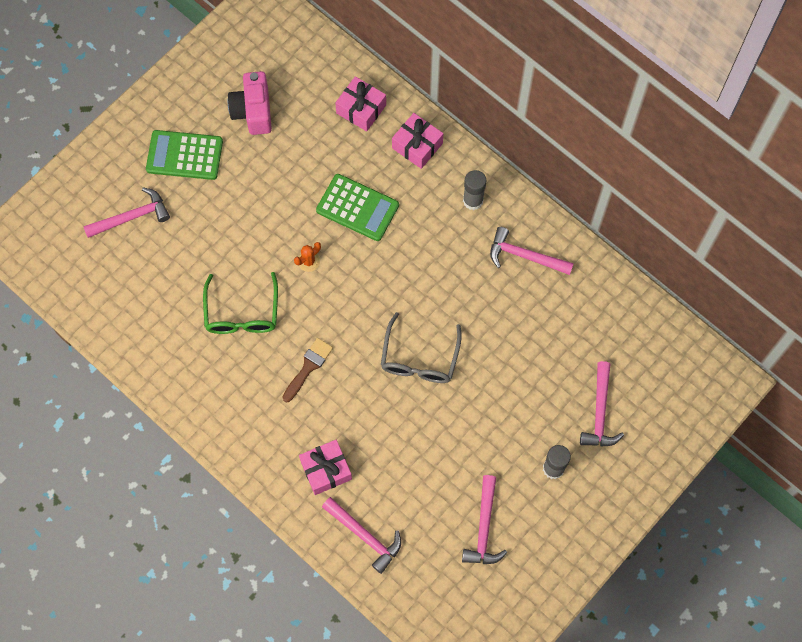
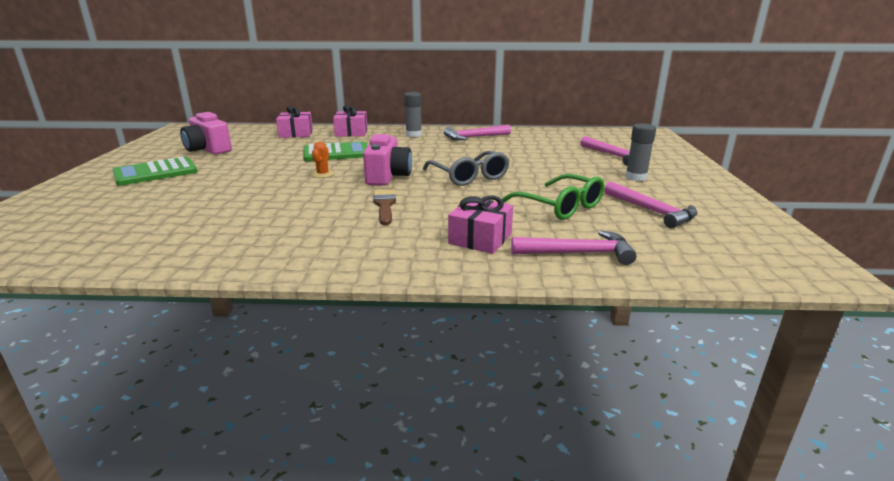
camera: 40 degrees left, 45 degrees down
(131, 217) = (113, 203): pink hammer -> none
(242, 313) = (286, 205): green glasses -> green glasses (559, 206)
(355, 308) = (388, 177): none -> pink camera

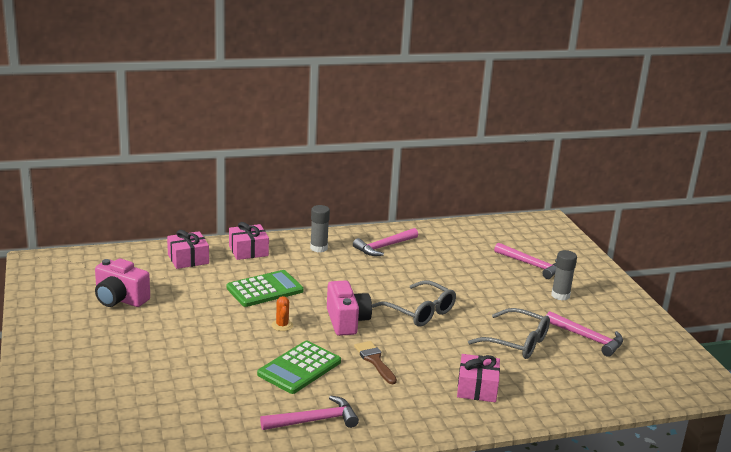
camera: 20 degrees left, 0 degrees up
(155, 172) = (108, 344): green calculator -> green calculator (299, 368)
(559, 206) = (517, 342): green glasses -> grey glasses
(578, 253) = (554, 392): pink hammer -> pink hammer (314, 420)

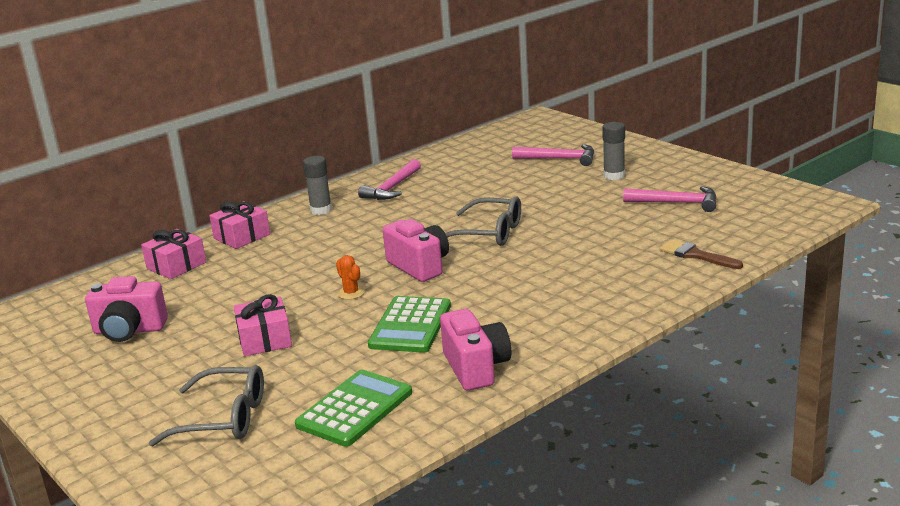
camera: 20 degrees left, 0 degrees up
(264, 289) = (297, 266): green calculator -> green calculator (354, 409)
(314, 420) = (476, 368): pink hammer -> pink camera
(374, 361) = (485, 291): brown brush -> brown brush (696, 255)
(477, 388) = (614, 280): pink gift -> pink gift (264, 339)
(517, 342) = (613, 228): grey glasses -> grey glasses (223, 418)

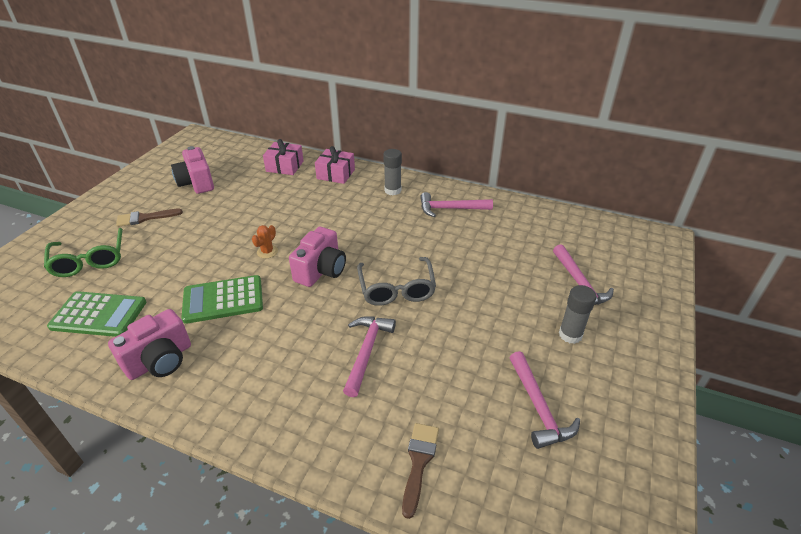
camera: 60 degrees right, 15 degrees up
(170, 373) = (145, 218): none -> brown brush
(223, 418) = (90, 260): grey glasses -> green glasses
(264, 339) = (192, 238): pink gift -> none
(560, 259) = (366, 352): none -> pink hammer

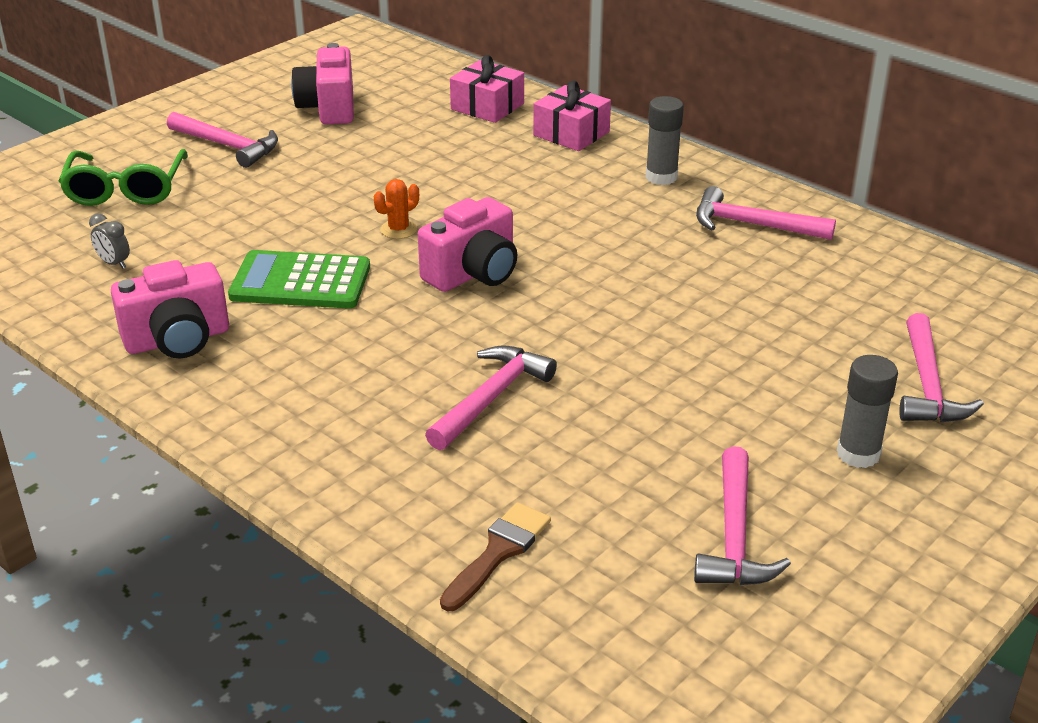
camera: 20 degrees right, 5 degrees down
(99, 314) = (114, 263): green calculator -> grey clock
(145, 218) = (227, 146): brown brush -> pink hammer
(396, 289) = (587, 324): grey glasses -> none

